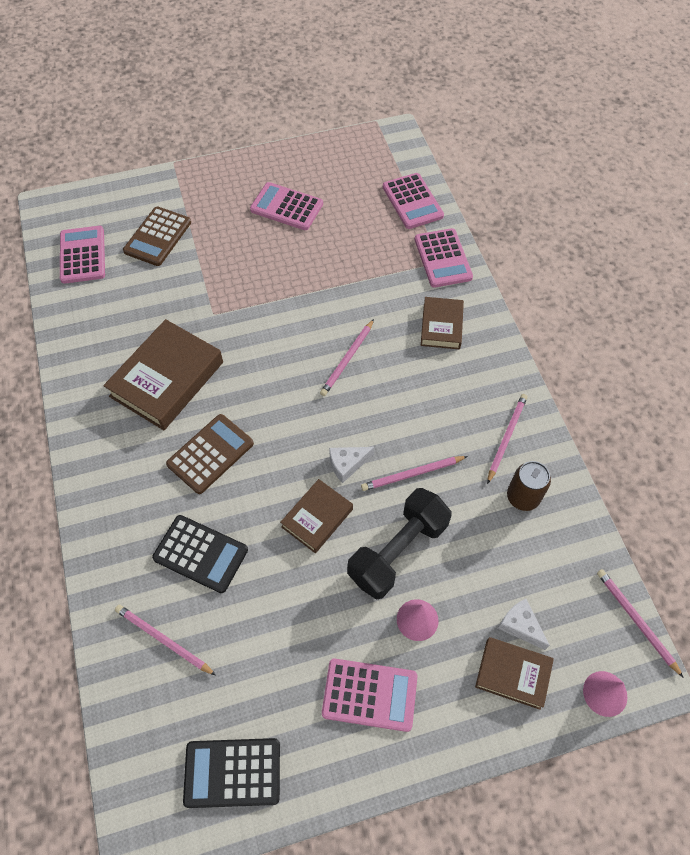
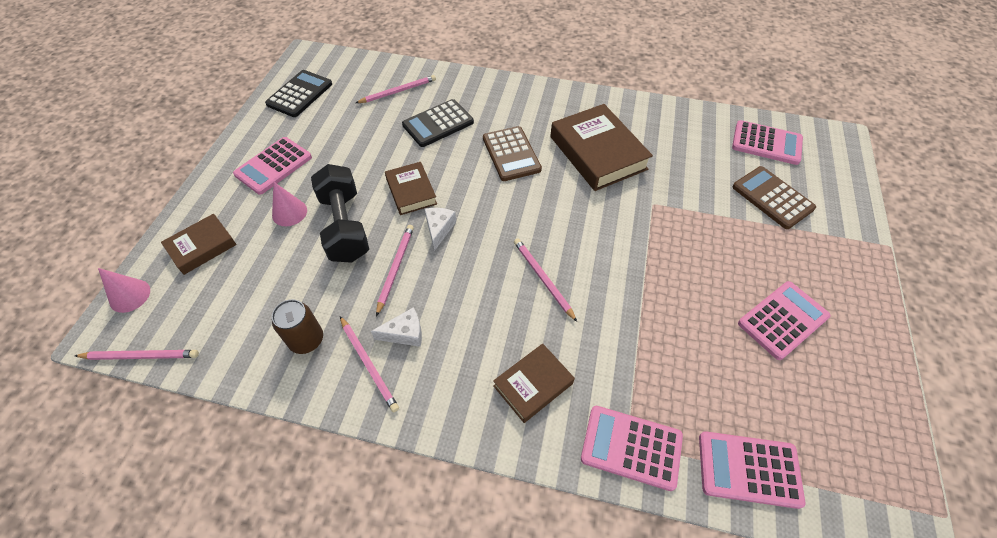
camera: 120 degrees right, 5 degrees down
(441, 326) = (533, 385): brown book -> brown book turned 75 degrees counterclockwise
(520, 626) = (223, 271): white cheese -> white cheese (405, 333)

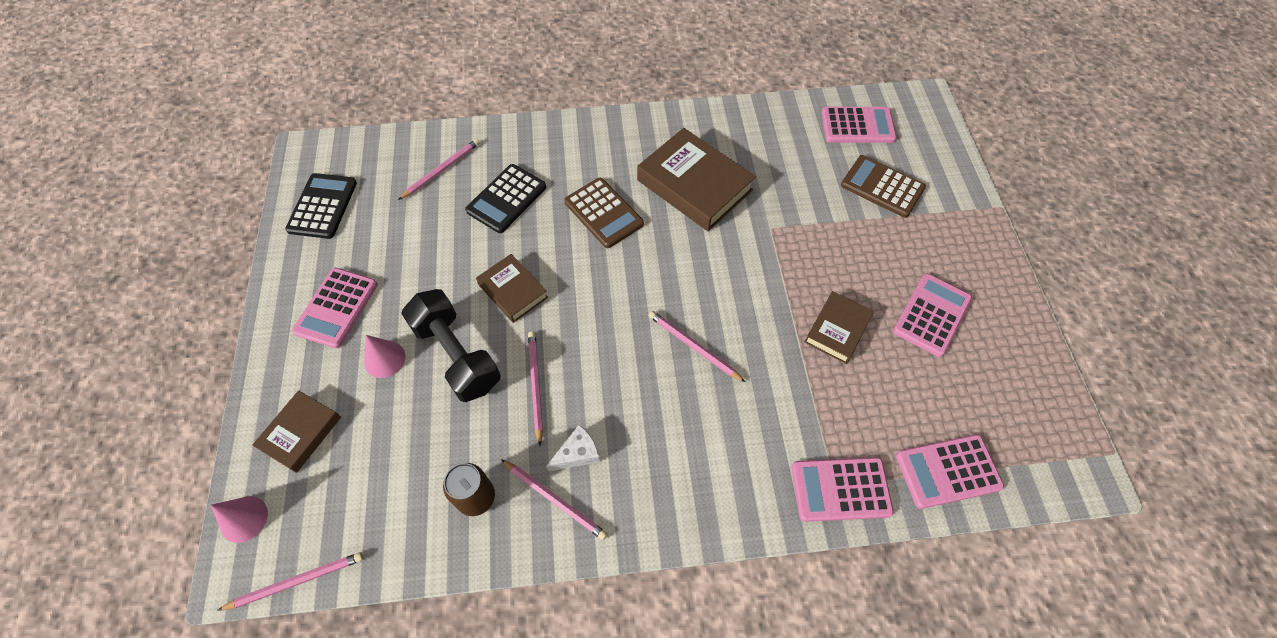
camera: 20 degrees left, 5 degrees up
(439, 229) = (563, 326): white cheese -> none
(533, 385) = (727, 461): brown book -> brown book (837, 330)

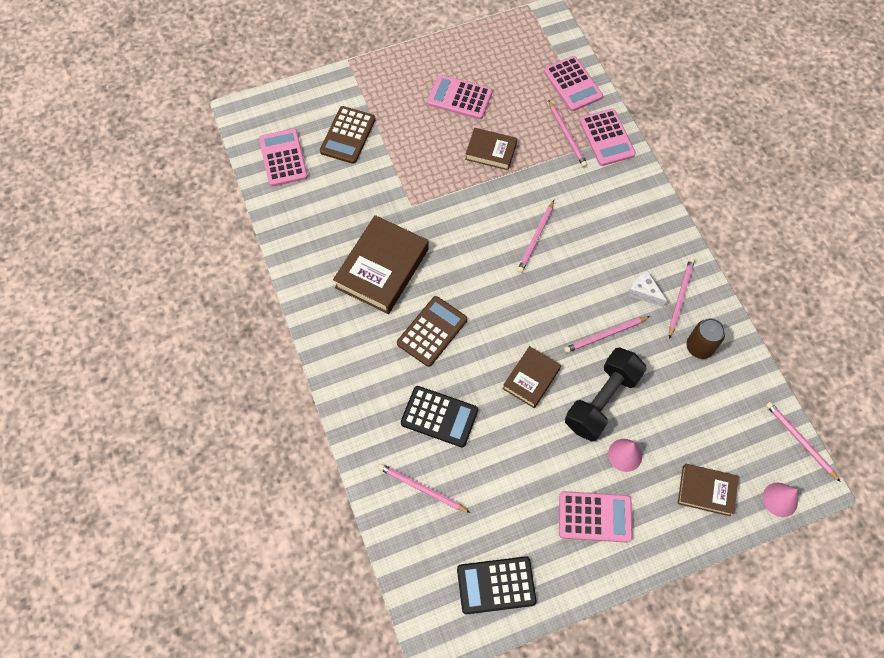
camera: 105 degrees left, 5 degrees up
(852, 434) = (567, 135): none -> pink pencil

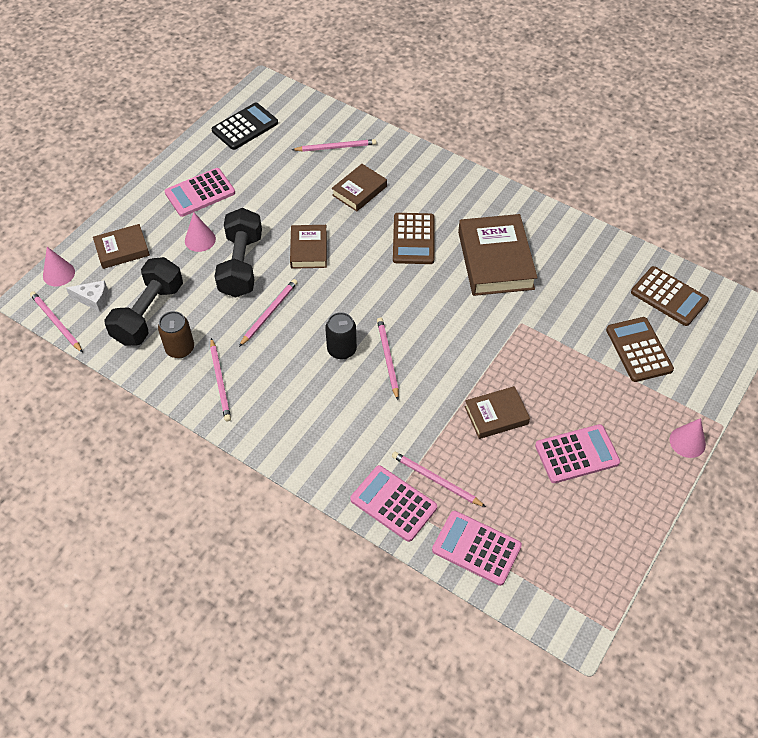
camera: 145 degrees right, 10 degrees down
(283, 158) = (669, 296): pink calculator -> brown calculator
(381, 64) = (687, 442): none -> pink cone
(439, 416) = (359, 191): black calculator -> brown book
(566, 266) = (342, 349): none -> black can
(644, 292) = (256, 367): white cheese -> white cheese (93, 299)
(711, 399) = (148, 313): none -> black dumbbell
(800, 441) = (56, 323): pink pencil -> pink pencil turned 150 degrees counterclockwise

